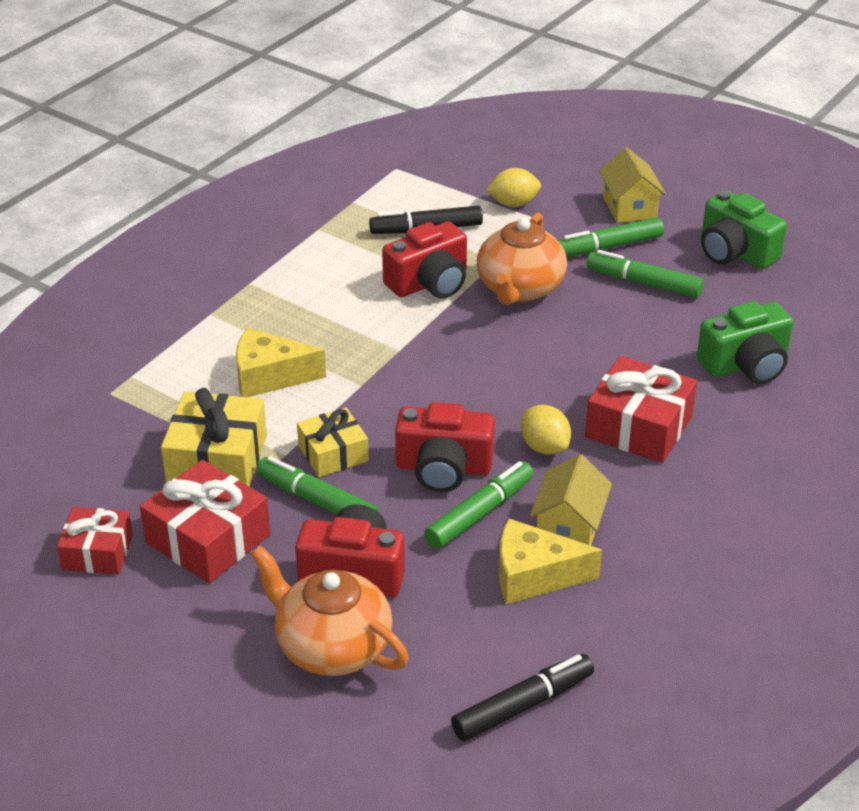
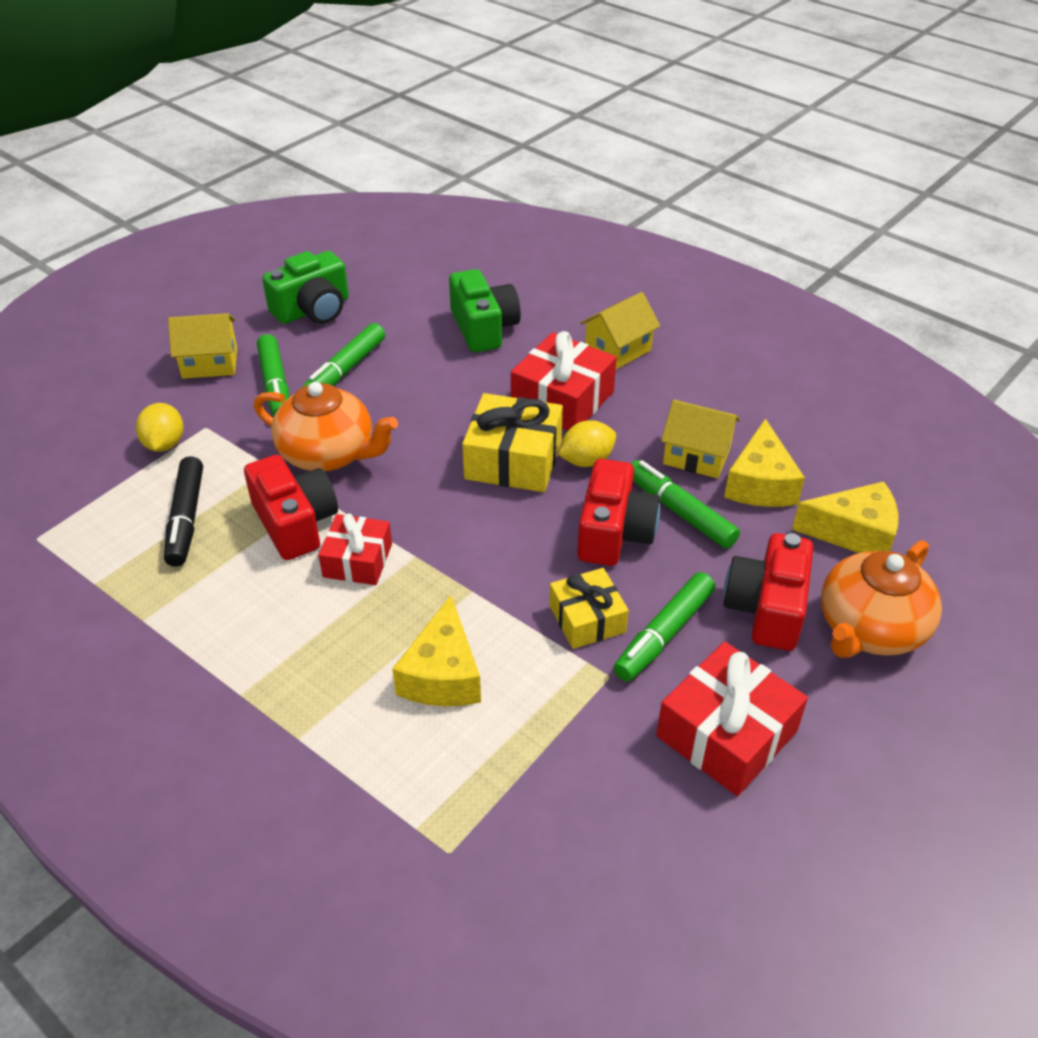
camera: 85 degrees left, 5 degrees up
(97, 552) = (756, 848): red gift -> red gift (357, 560)
(217, 459) = (591, 726): yellow gift -> yellow gift (513, 459)
(468, 647) = (854, 533): none -> yellow cheese
(522, 705) = (914, 505): black marker -> none
(740, 465) = (618, 350): none -> yellow house

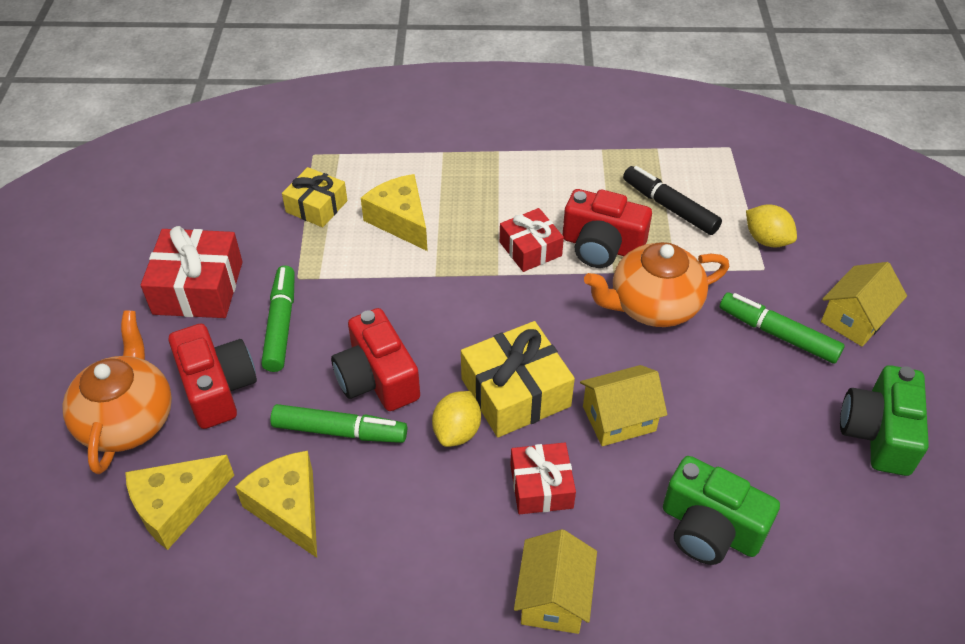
camera: 140 degrees right, 5 degrees up
(345, 370) = (752, 387): green marker -> none
(562, 399) = (541, 486): red gift -> red gift, size x0.64
(587, 619) = (342, 303): yellow gift -> yellow gift (316, 206)
(696, 456) = (367, 502): yellow house -> yellow house (619, 419)

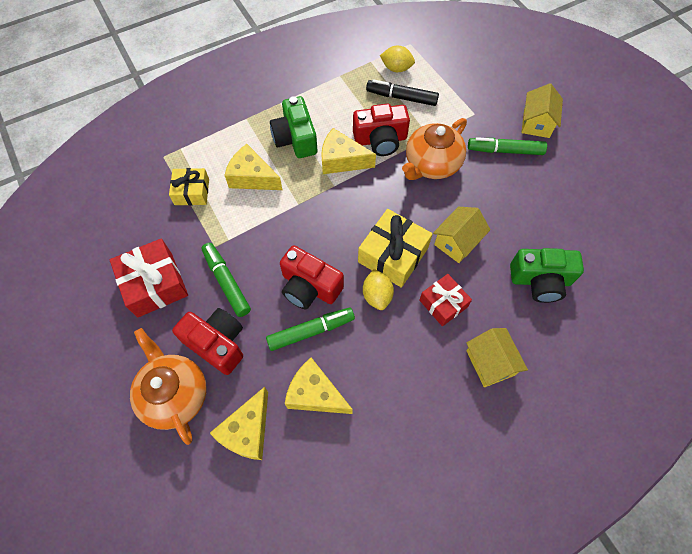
camera: 30 degrees left, 15 degrees up
(530, 249) = (342, 160): red gift -> yellow cheese
(766, 240) = (465, 95): yellow lemon -> yellow lemon (396, 68)
(878, 433) = (585, 184): green camera -> green camera (295, 138)

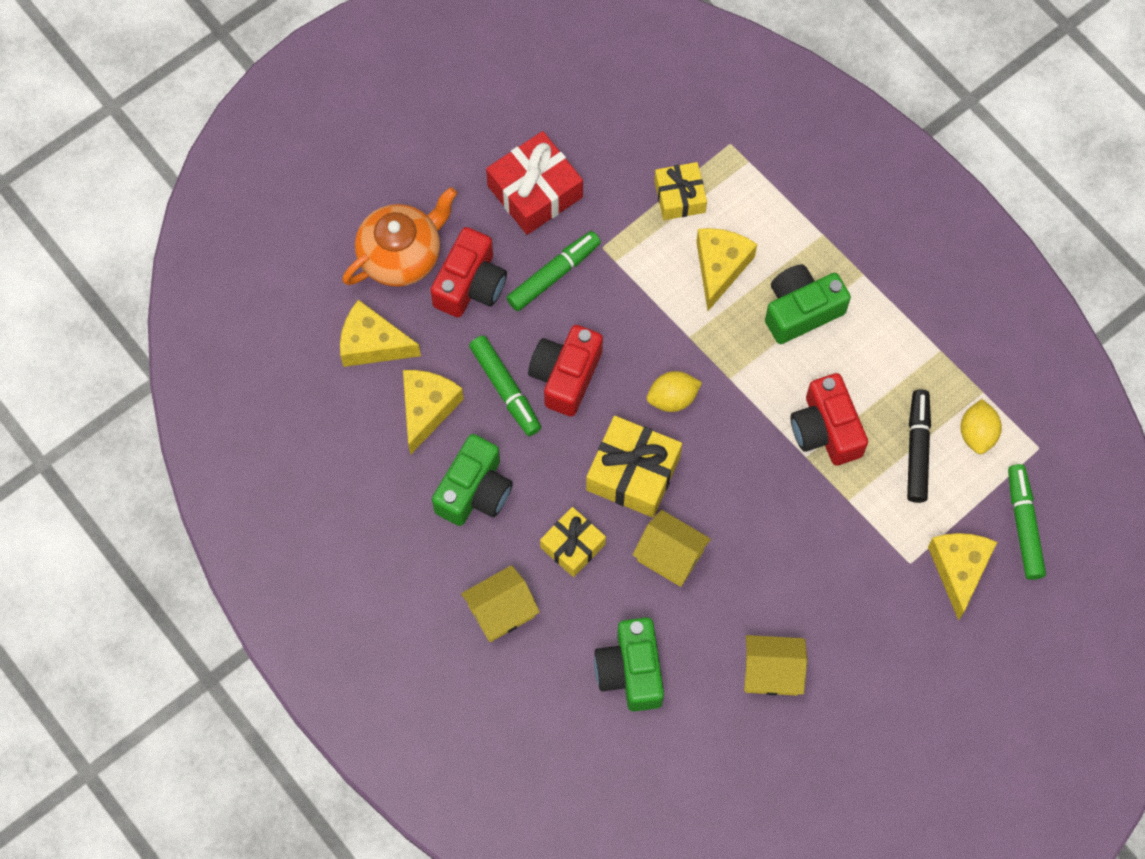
camera: 80 degrees right, 5 degrees up
(342, 160) = (776, 381): yellow cheese -> yellow cheese (959, 570)
(377, 295) = (569, 461): yellow lemon -> yellow lemon (672, 398)
(390, 367) = (474, 491): none -> green camera
(431, 164) = (796, 508): orange teapot -> none
(443, 303) = (572, 546): red gift -> yellow gift
(505, 151) = (846, 614): green marker -> green marker (1023, 525)
(536, 123) = (913, 659): yellow house -> yellow house (772, 672)

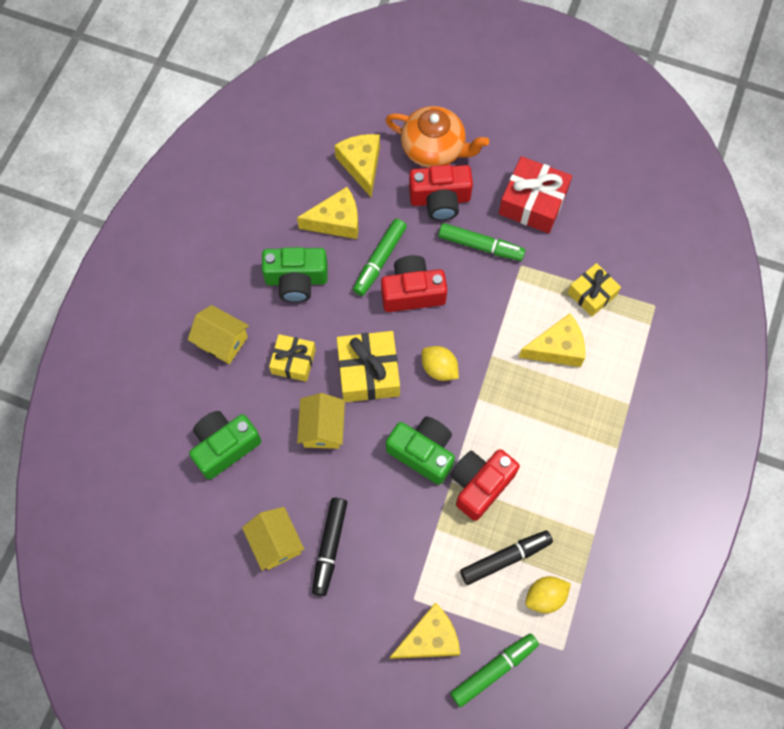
camera: 60 degrees right, 0 degrees up
(801, 310) = (560, 419): green camera -> green camera (423, 452)
(808, 618) = (330, 547): none -> black marker

